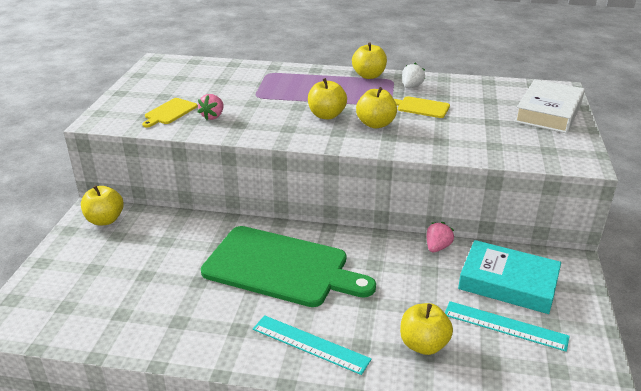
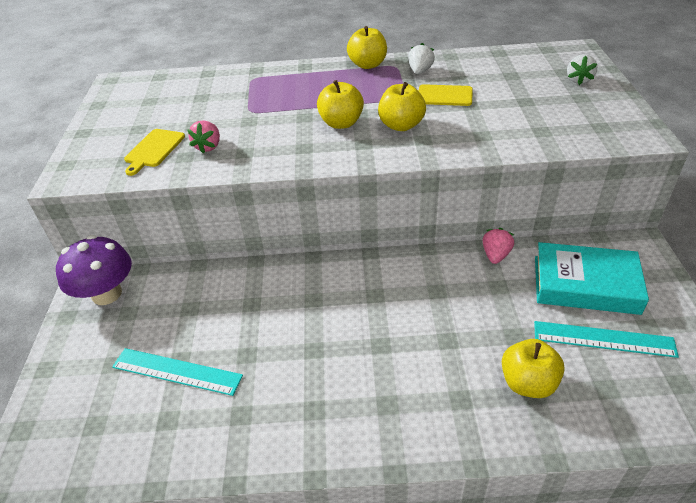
camera: 10 degrees left, 10 degrees up
(105, 220) = (107, 294): yellow apple -> purple mushroom
(281, 267) = (335, 316): green cutting board -> none
(310, 344) = (404, 411): turquoise ruler -> turquoise ruler (177, 371)
(548, 112) = (578, 80): white book -> white strawberry

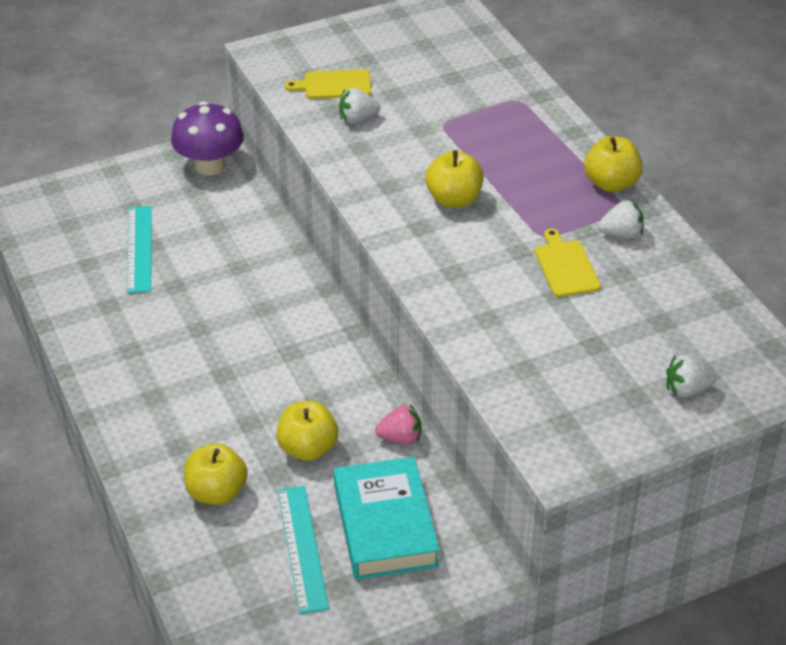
camera: 65 degrees right, 0 degrees up
(208, 147) = (357, 119): pink strawberry -> white strawberry
(401, 125) = (474, 247): yellow apple -> yellow apple (308, 448)

